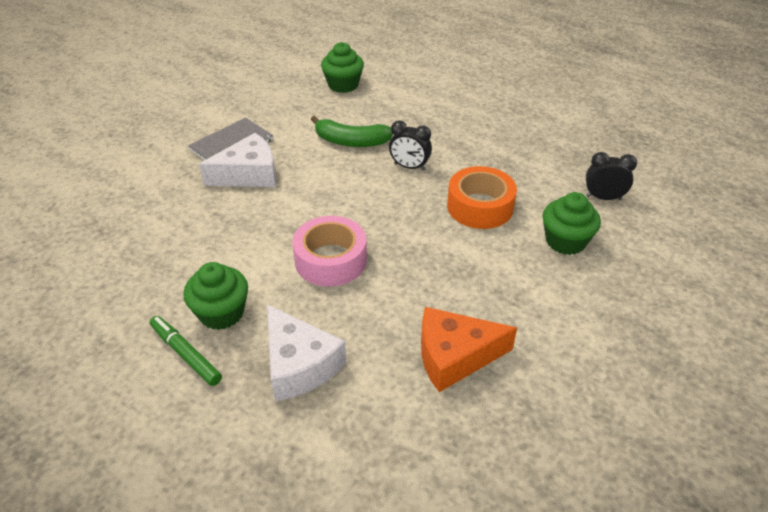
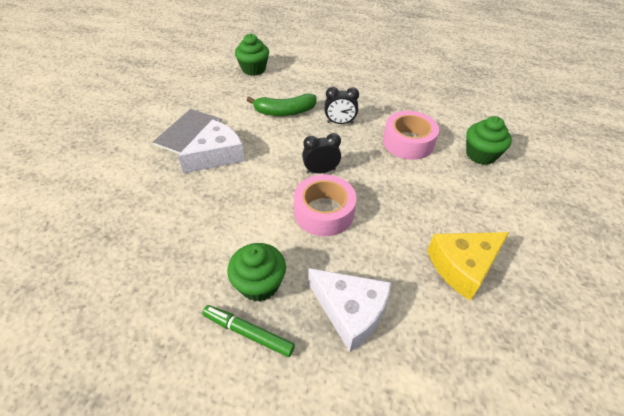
camera: 20 degrees left, 5 degrees up
(454, 356) = (463, 266): orange cheese -> yellow cheese
(480, 207) = (408, 142): orange tape -> pink tape
(603, 198) = (484, 117): black clock -> black clock (321, 171)

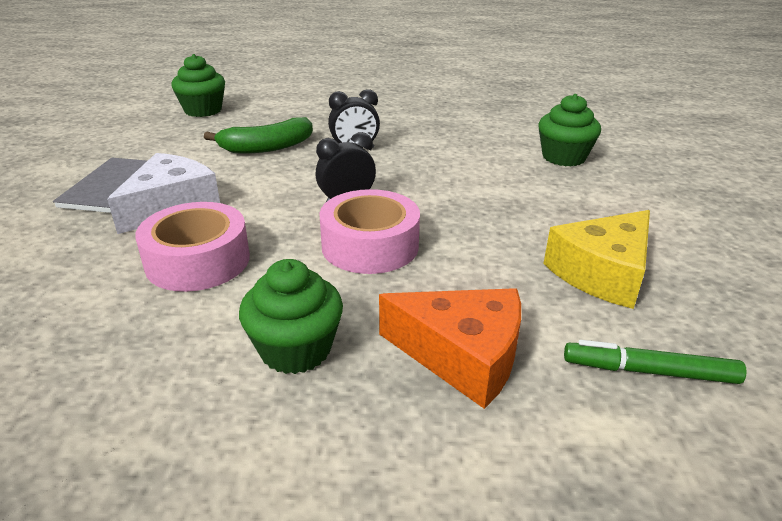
camera: 15 degrees left, 15 degrees down
(248, 333) = (298, 420): green marker -> green marker (649, 371)
(350, 311) = (462, 355): white cheese -> orange cheese
(408, 142) = (460, 157): pink tape -> pink tape (198, 261)

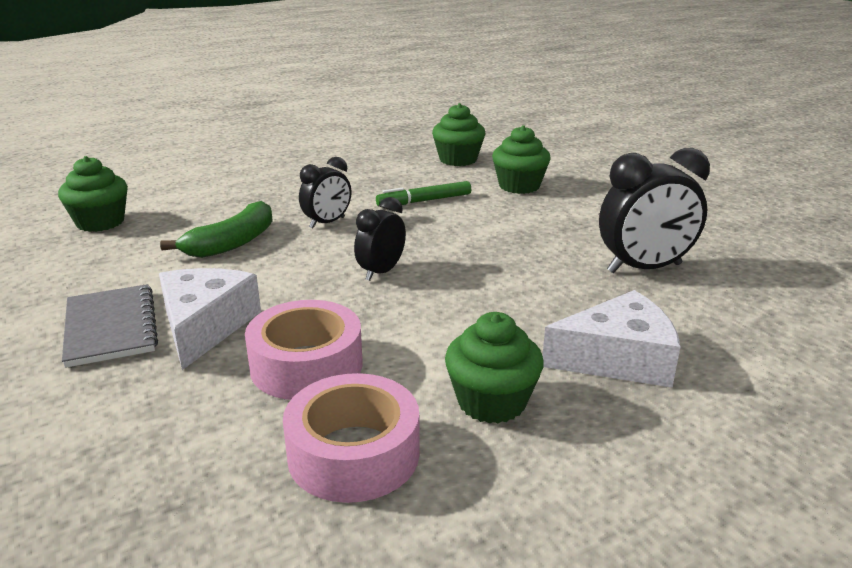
camera: 30 degrees left, 5 degrees down
(370, 245) = (449, 302): pink tape -> pink tape (353, 454)
(462, 355) = (618, 359): orange cheese -> white cheese
(532, 120) = (458, 159): none -> green cupcake
(602, 273) = (644, 268): yellow cheese -> black clock
(649, 371) = (741, 324): green marker -> green marker (424, 201)

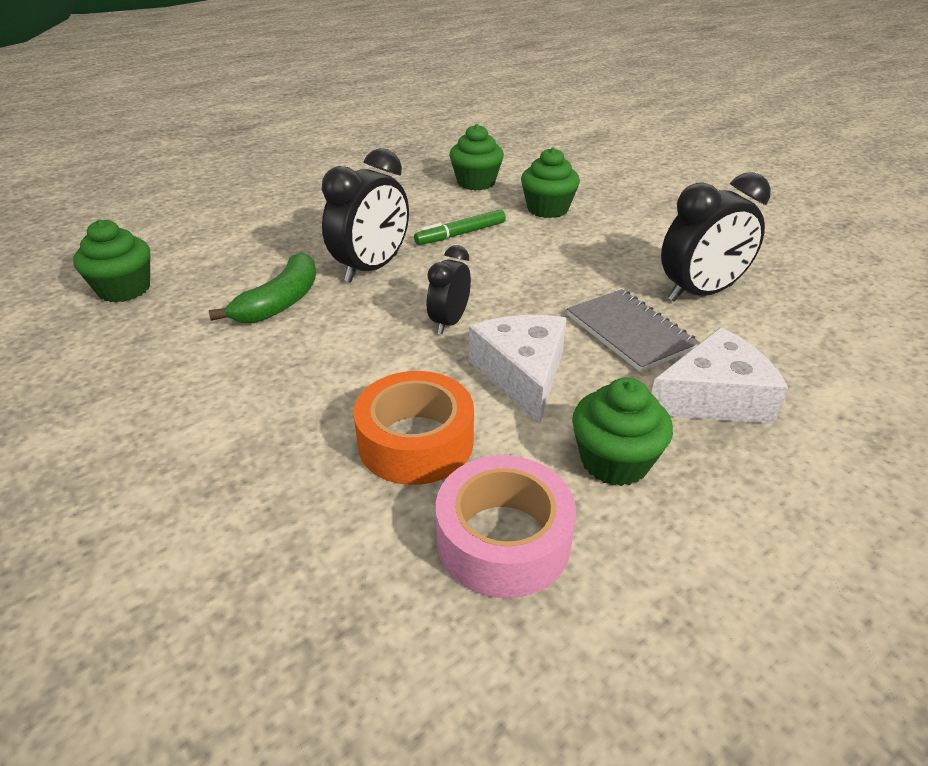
camera: 10 degrees left, 10 degrees up
(110, 328) = (188, 420): grey notebook -> grey notebook (629, 332)
(205, 326) = (290, 407): white cheese -> white cheese (522, 374)
(306, 365) = (416, 441): pink tape -> orange tape
(327, 223) = (371, 268): black clock -> black clock, size x1.67

